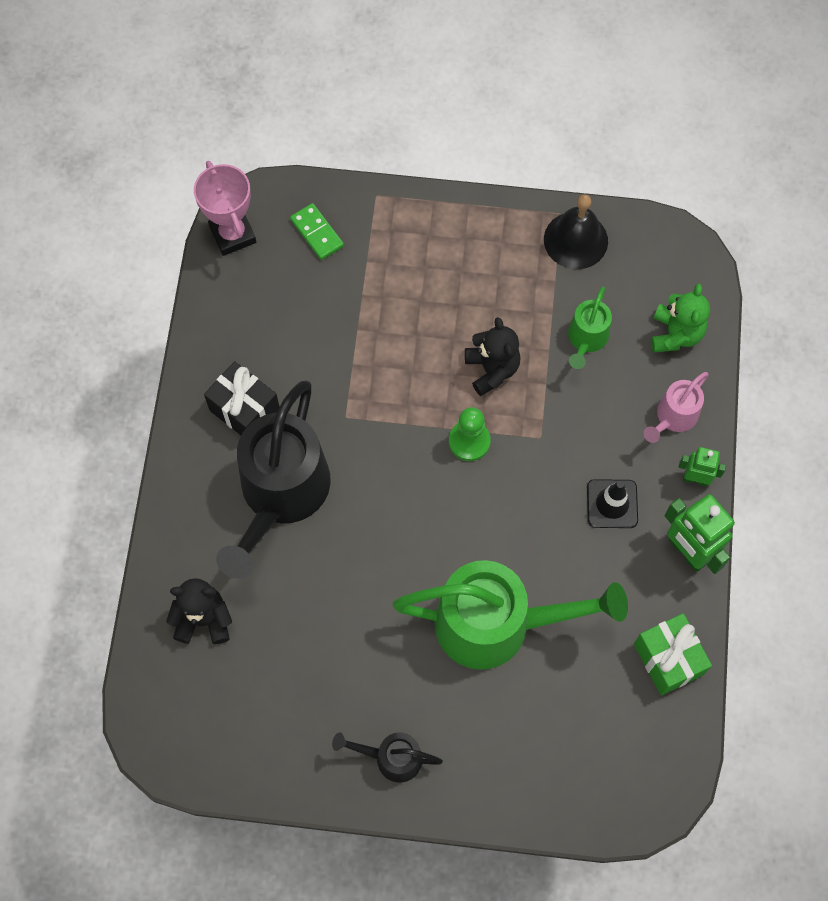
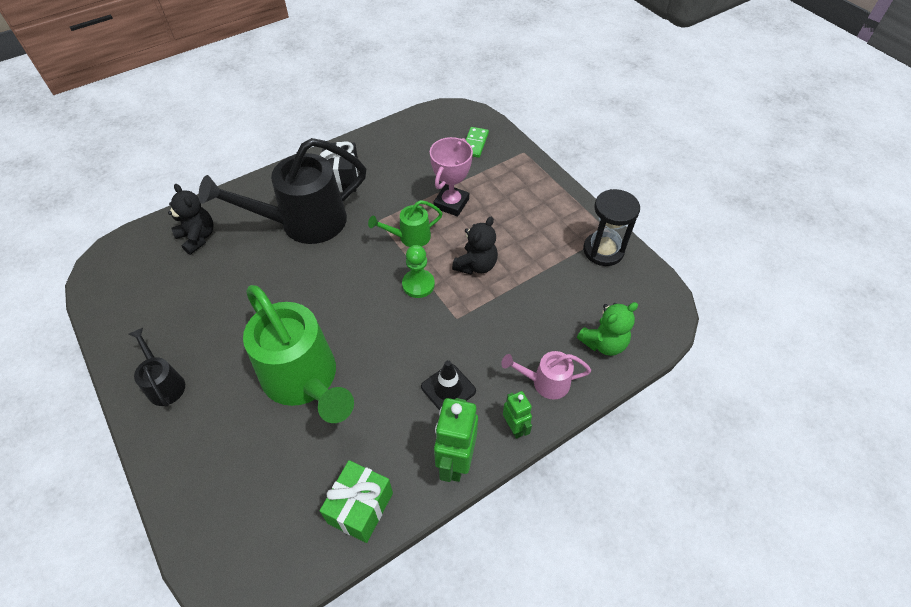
camera: 50 degrees right, 15 degrees down
(233, 234) = (438, 116): pink trophy -> pink trophy (451, 203)
(575, 240) = (603, 250): black bell -> black hourglass
(586, 340) = (546, 298): green watering can -> green watering can (409, 237)

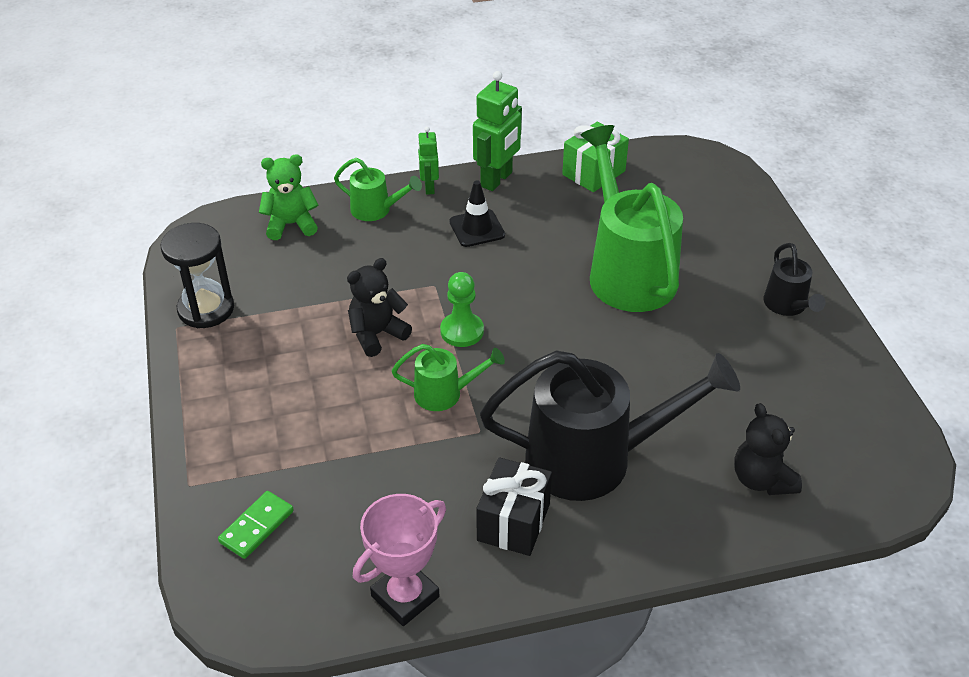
camera: 160 degrees left, 10 degrees down
(451, 203) = (360, 427): pink trophy -> pink trophy (405, 596)
(545, 382) = (376, 210): pink watering can -> green watering can

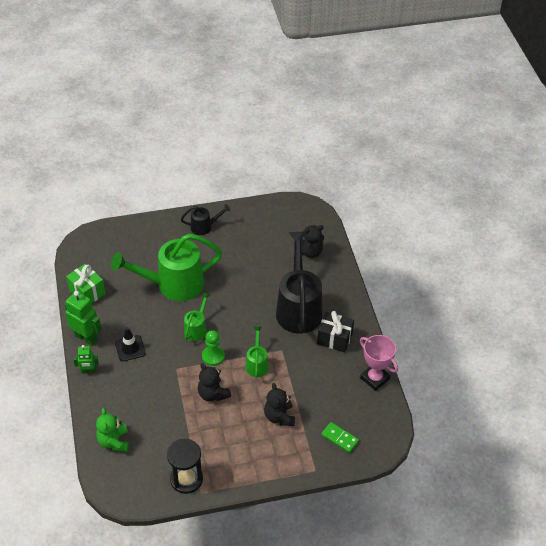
camera: 90 degrees left, 5 degrees up
(319, 429) = (279, 416): none -> black teddy bear
(376, 210) = (106, 397): green watering can -> green watering can (197, 328)

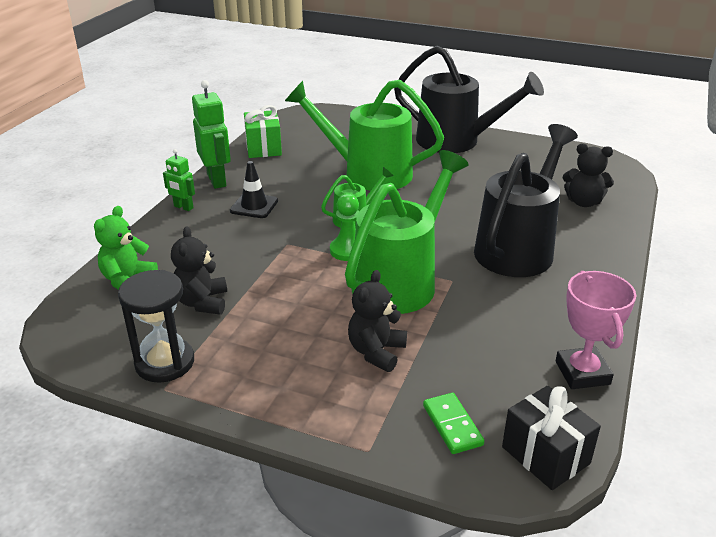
camera: 35 degrees right, 15 degrees down
(204, 227) = (457, 141): black watering can -> black watering can, size x2.10
(213, 394) = (306, 286): black teddy bear -> black teddy bear (202, 302)
(257, 363) = (401, 280): green watering can -> green watering can, size x2.10
(334, 339) = (548, 299): black gift -> black gift (545, 455)

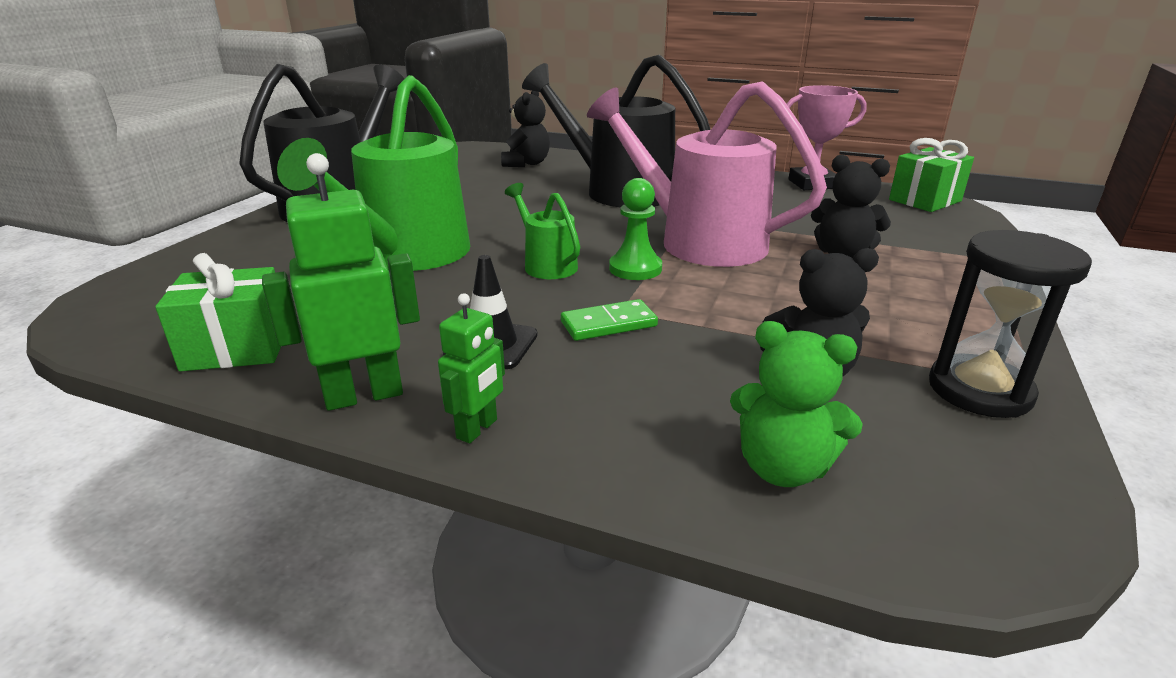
camera: 90 degrees left, 5 degrees down
(401, 280) = (698, 241): green watering can -> pink watering can
(452, 425) = (923, 227): green domino -> green domino (608, 324)
(545, 455) = (925, 200): black gift -> green gift

